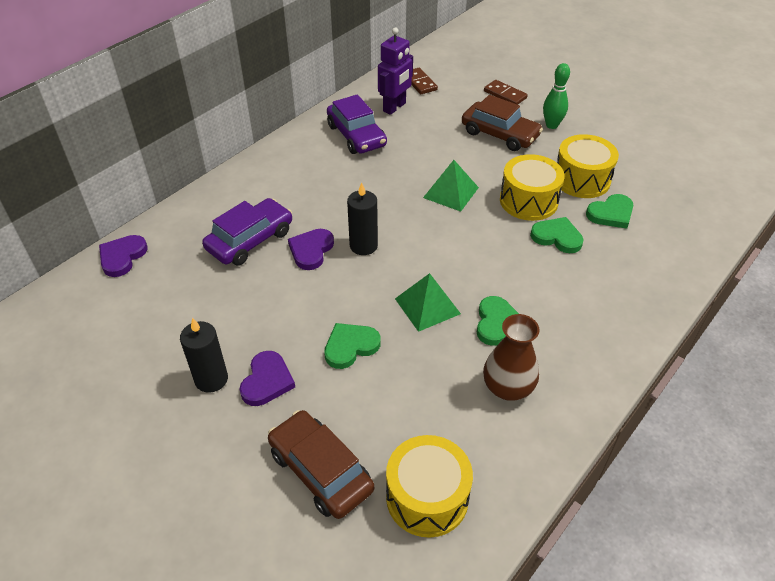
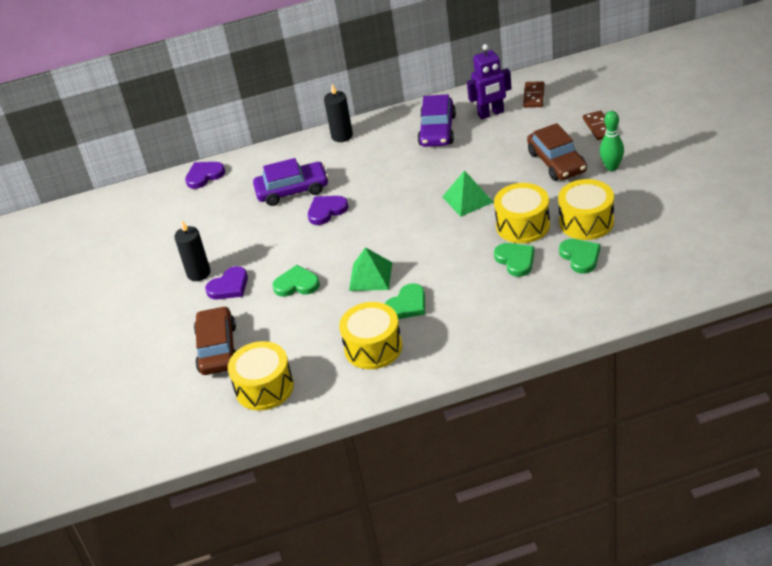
camera: 40 degrees right, 5 degrees down
(363, 246) = (365, 219): black candle -> black candle (342, 136)
(507, 387) = (373, 347): brown vase -> yellow drum
(611, 214) = (580, 257): green heart -> green heart turned 120 degrees counterclockwise

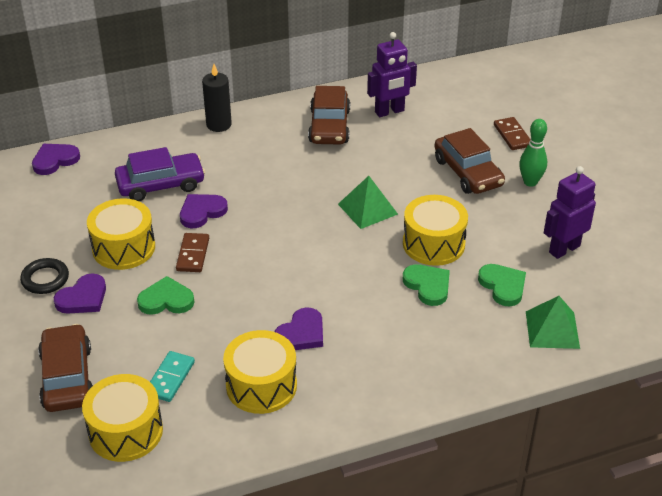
camera: 10 degrees left, 0 degrees up
(198, 273) = (45, 279): black candle -> black ring
(299, 345) = (170, 378): none -> turquoise domino
(370, 276) = (256, 295): green pyramid -> green pyramid (552, 329)
(407, 305) = (301, 333): green heart -> purple heart
(437, 130) = (329, 126): purple car -> brown car
(533, 96) = (436, 95): brown domino -> brown domino (193, 254)
(586, 222) = (506, 244): yellow drum -> yellow drum (123, 248)
(636, 222) = (564, 249): none -> purple robot

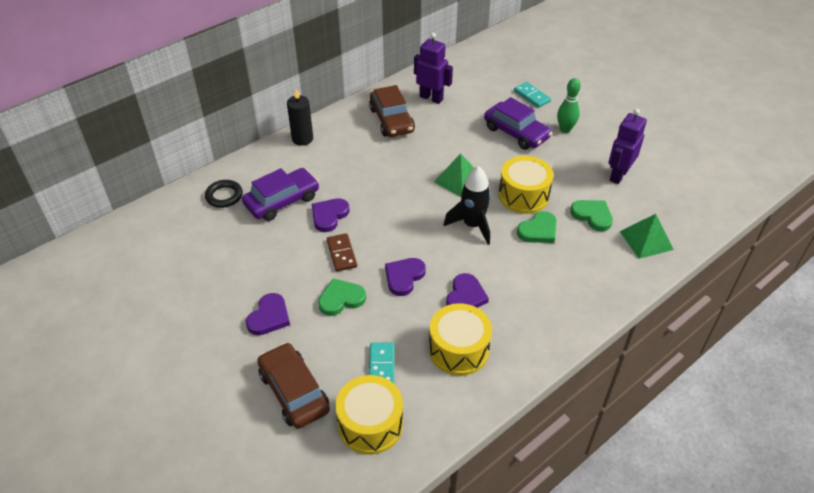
camera: 20 degrees left, 5 degrees up
(45, 279) = (227, 309): black ring -> black ring (224, 196)
(55, 160) = (179, 202): purple heart -> purple heart (404, 277)
(123, 248) = (280, 263): yellow drum -> none
(354, 261) = (472, 225): none -> black rocket
(389, 112) = (431, 98): purple robot -> purple robot turned 105 degrees counterclockwise
(428, 286) = (538, 230): green heart -> green heart turned 105 degrees clockwise
(467, 172) = (516, 133): brown car -> purple car
(512, 135) = (532, 96): brown domino -> turquoise domino

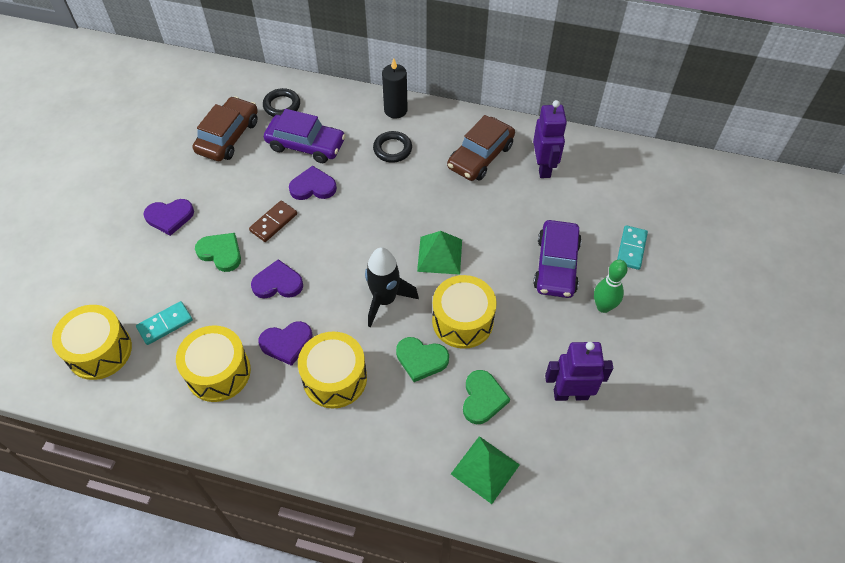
camera: 55 degrees right, 10 degrees up
(294, 391) = (103, 280): brown car -> brown car (228, 136)
(338, 158) = (392, 149): none -> black ring
(518, 283) = (335, 378): none -> yellow drum

